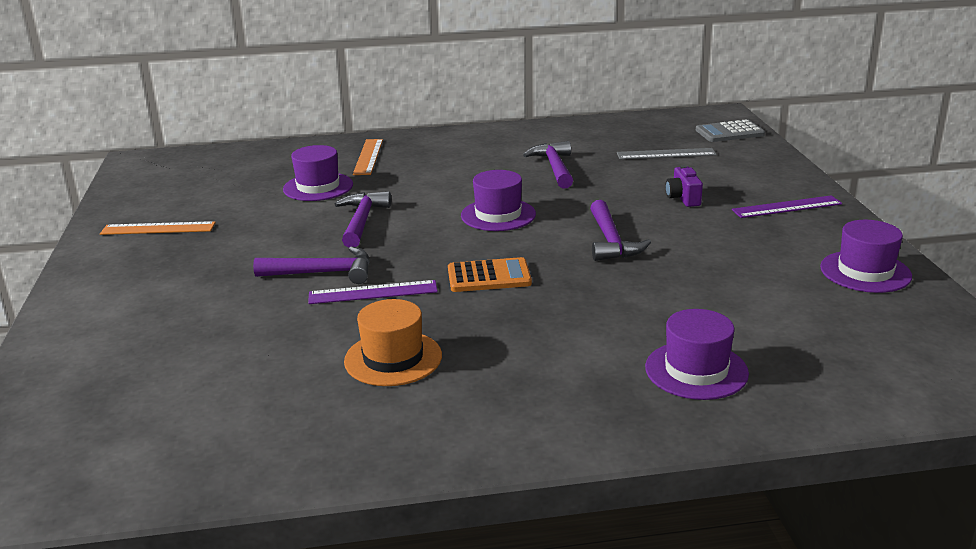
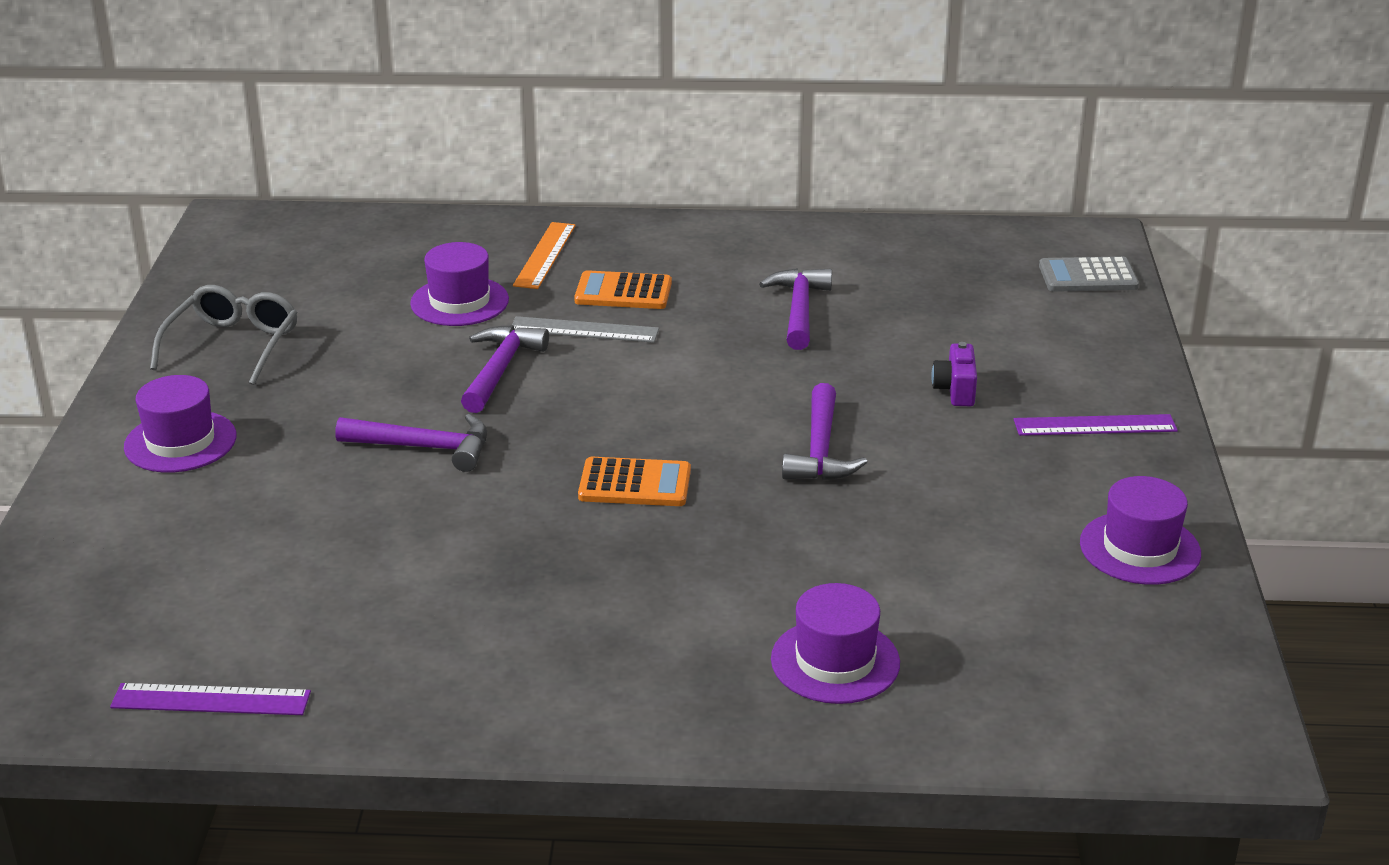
camera: 10 degrees right, 5 degrees up
(158, 228) = (233, 345): orange ruler -> grey glasses
(373, 292) = (478, 487): purple ruler -> purple ruler (211, 700)
(393, 358) = (472, 588): orange hat -> none
(431, 170) = (623, 292): none -> orange calculator
(498, 215) = (686, 384): purple hat -> purple hat (180, 442)
(666, 154) = (972, 306): grey ruler -> grey ruler (584, 330)

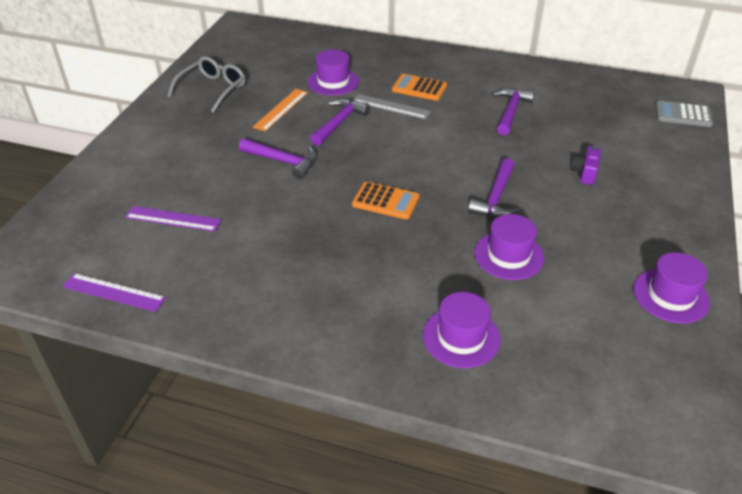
camera: 15 degrees right, 10 degrees up
(180, 442) = (165, 138): purple hat -> purple hat (509, 255)
(545, 255) = (386, 62): orange ruler -> orange ruler (281, 109)
(1095, 425) = (663, 209): purple ruler -> purple ruler (173, 219)

